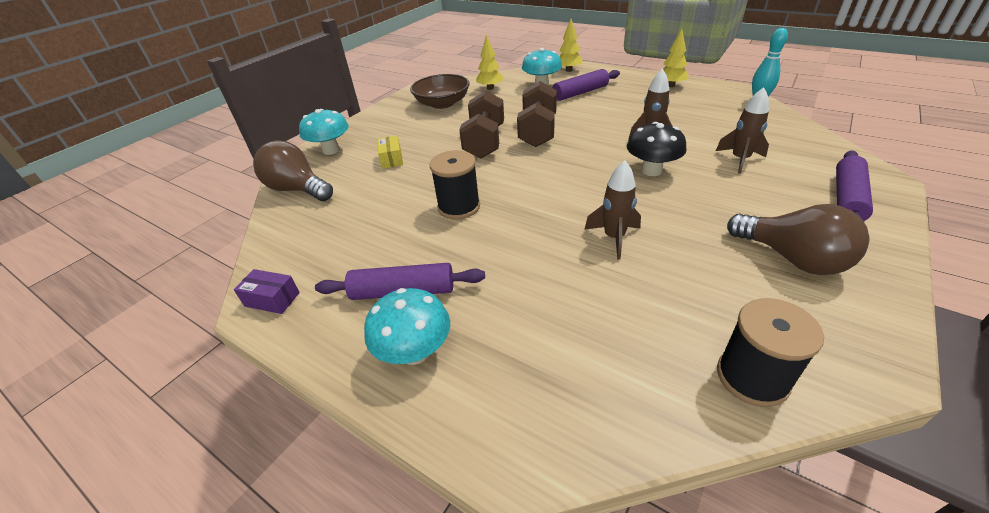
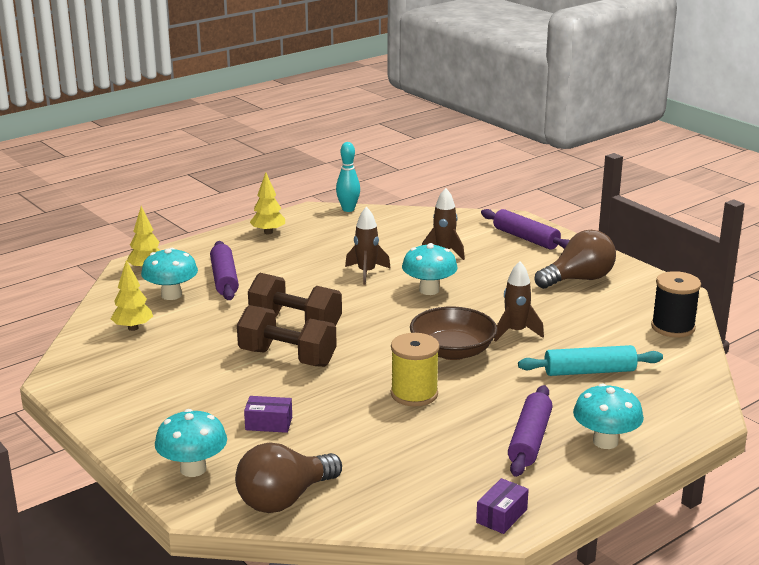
camera: 75 degrees left, 15 degrees down
(391, 159) = (269, 423): yellow box -> purple box
(442, 103) = (139, 368): brown bowl -> brown bowl (452, 351)
(459, 207) = (414, 394): black spool -> yellow spool
(566, 310) = (589, 371): none -> turquoise rolling pin
(651, 170) = (429, 290): black mushroom -> turquoise mushroom

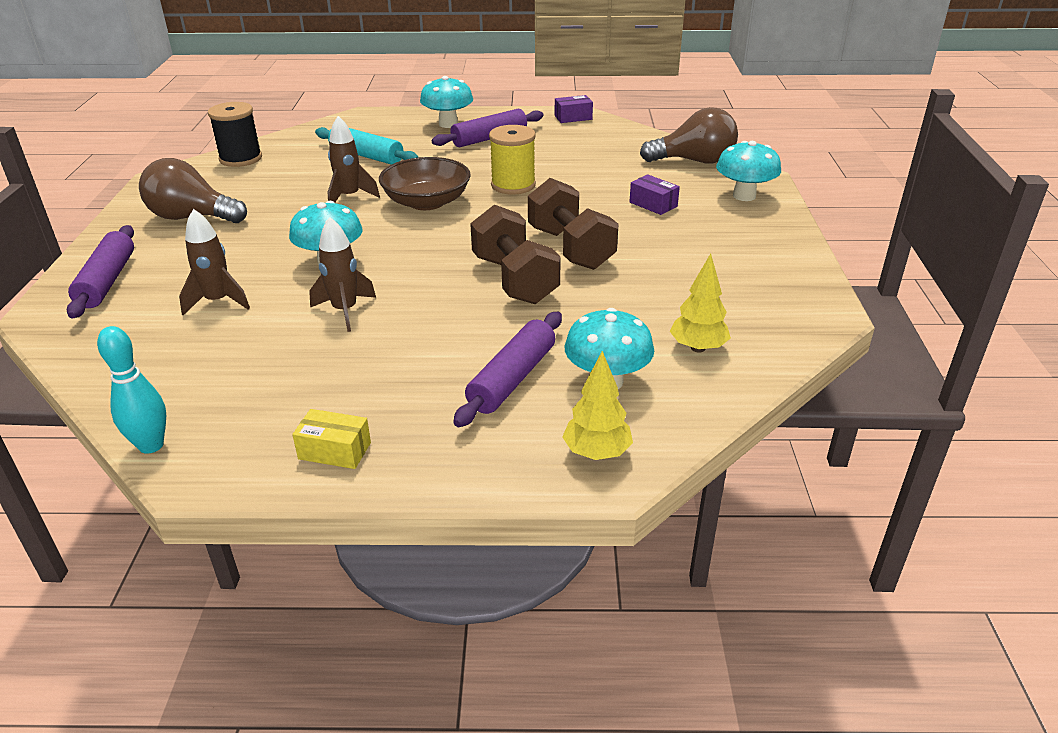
camera: 140 degrees left, 10 degrees up
(268, 232) = (334, 451): yellow tree -> yellow box

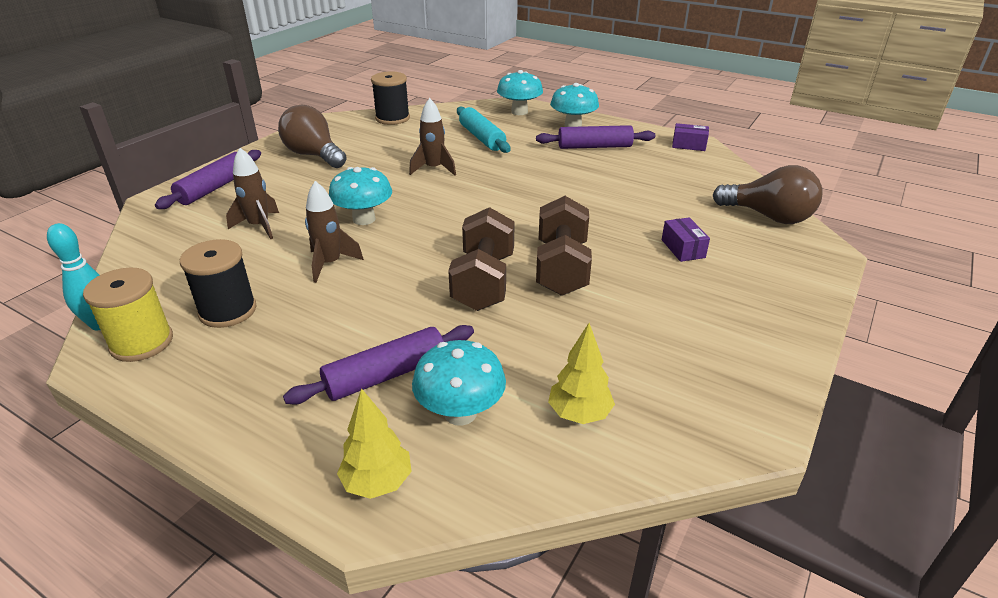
camera: 30 degrees right, 0 degrees up
(286, 384) = (228, 311): none -> black spool
(334, 451) = (196, 382): yellow box -> none
(427, 202) = (486, 189): brown bowl -> none
(513, 185) = (572, 194): yellow spool -> yellow spool (142, 342)
(744, 196) = (788, 267): turquoise mushroom -> turquoise mushroom (519, 112)

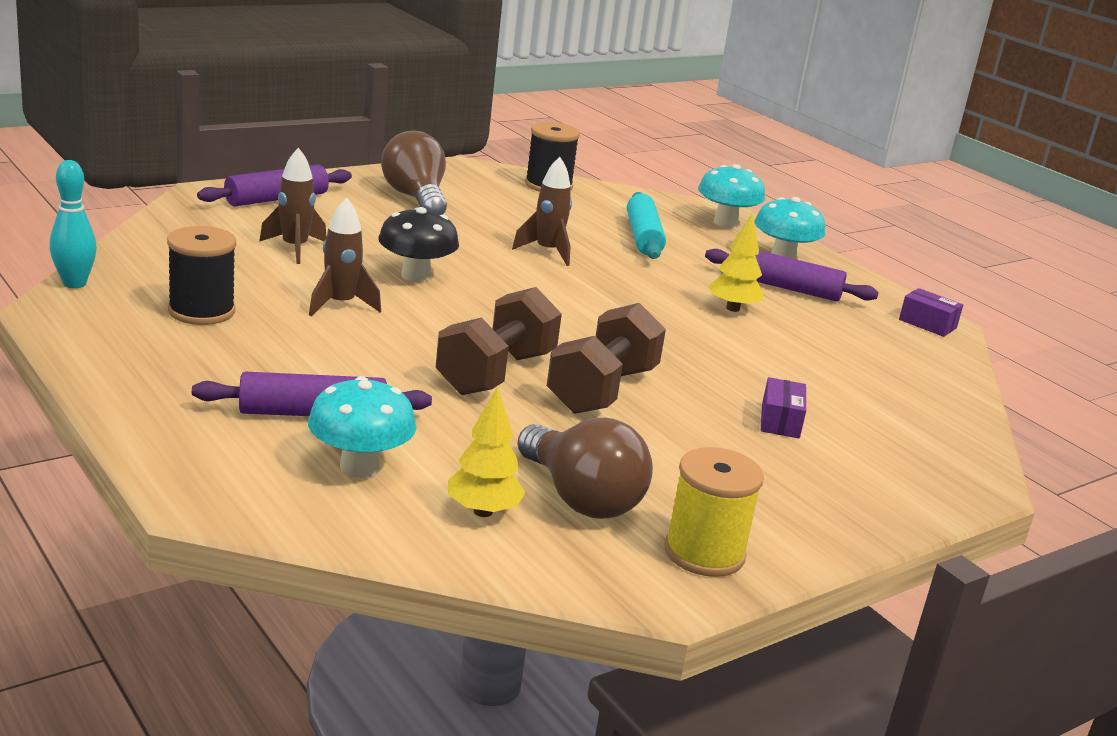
camera: 20 degrees right, 10 degrees down
(142, 342) = (100, 310): yellow spool -> yellow spool (704, 553)
(364, 219) = (416, 276): turquoise mushroom -> black mushroom
(377, 483) = (230, 486): yellow tree -> yellow tree (732, 308)
(768, 217) = (943, 428): brown light bulb -> brown light bulb (581, 498)

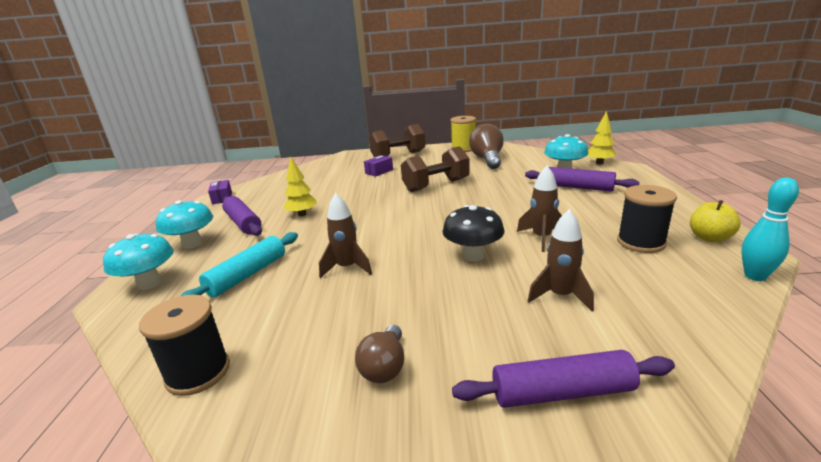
camera: 140 degrees left, 0 degrees up
(101, 326) = (709, 238): none -> yellow apple
(415, 198) = (384, 367): brown light bulb -> brown light bulb, size x0.60
(483, 511) = (525, 159): yellow tree -> yellow tree (599, 163)
(496, 373) = (478, 195): brown dumbbell -> brown dumbbell (398, 156)

